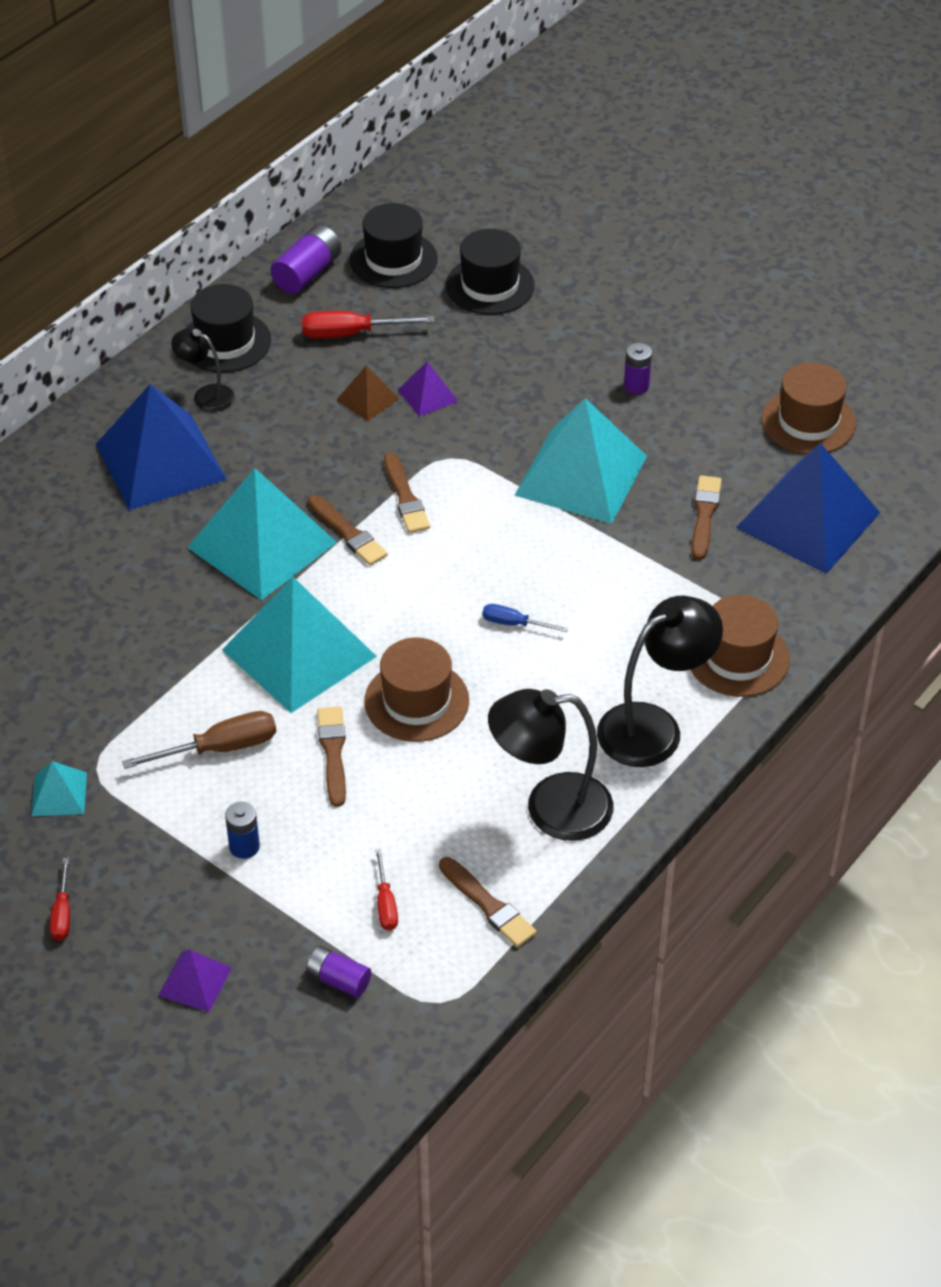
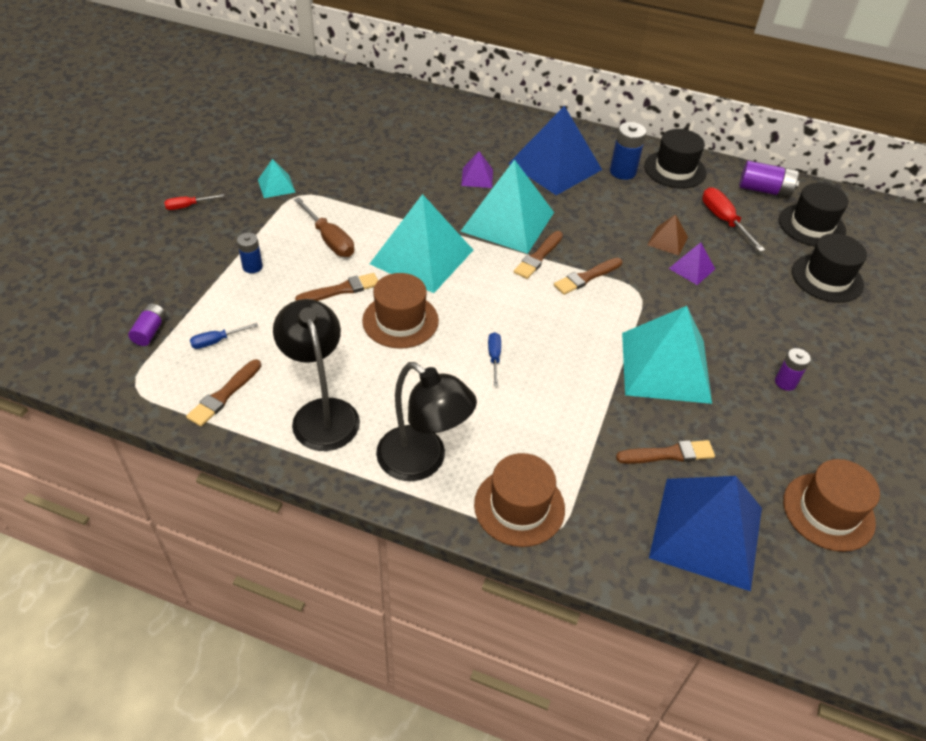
camera: 70 degrees right, 0 degrees up
(195, 981) = (143, 268): purple pyramid -> purple pyramid (477, 177)
(206, 395) = (622, 172): black lamp -> blue battery
(385, 904) = (217, 341): red screwdriver -> blue screwdriver

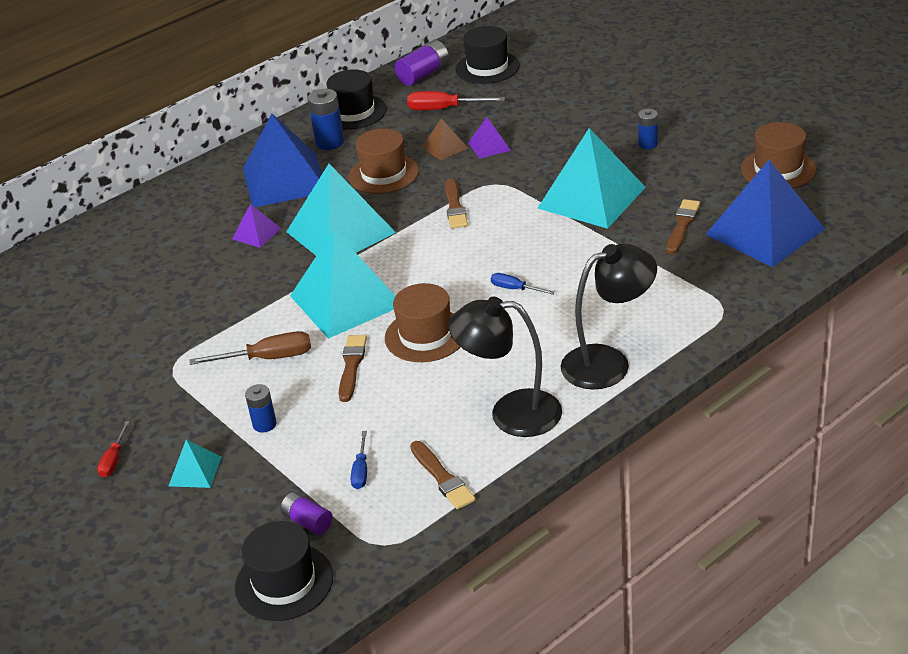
camera: 55 degrees left, 10 degrees down
(276, 186) = (140, 381): turquoise pyramid -> turquoise pyramid (195, 471)
(519, 506) = (688, 319): brown hat -> brown hat (384, 174)
(538, 257) = (406, 227): brown brush -> none
(785, 382) = (648, 144): purple battery -> blue battery
(827, 278) = (553, 83): black hat -> black hat (284, 582)

